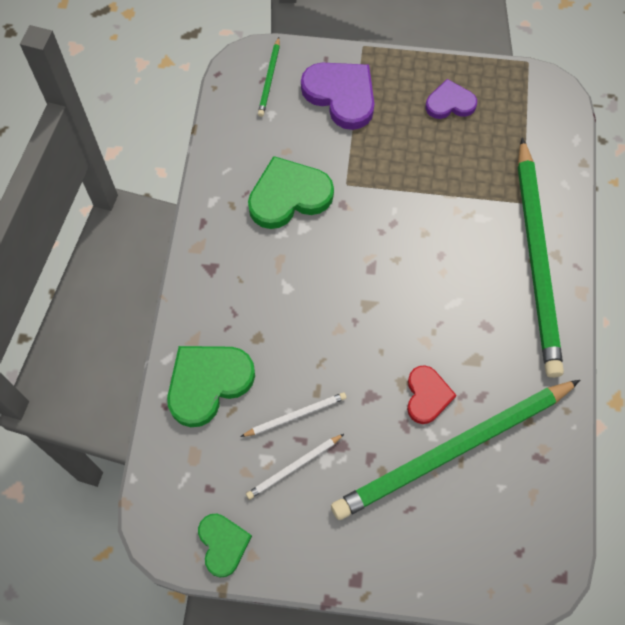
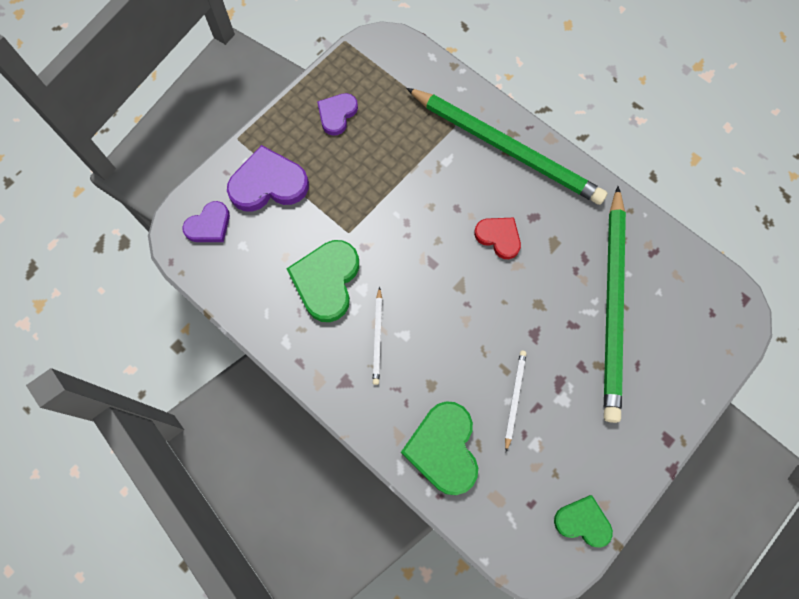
camera: 55 degrees left, 5 degrees up
(269, 78) = (209, 225): green pencil -> purple heart
(294, 467) = (555, 427): white pencil -> white pencil (378, 337)
(427, 396) = (560, 294): red heart -> red heart (499, 237)

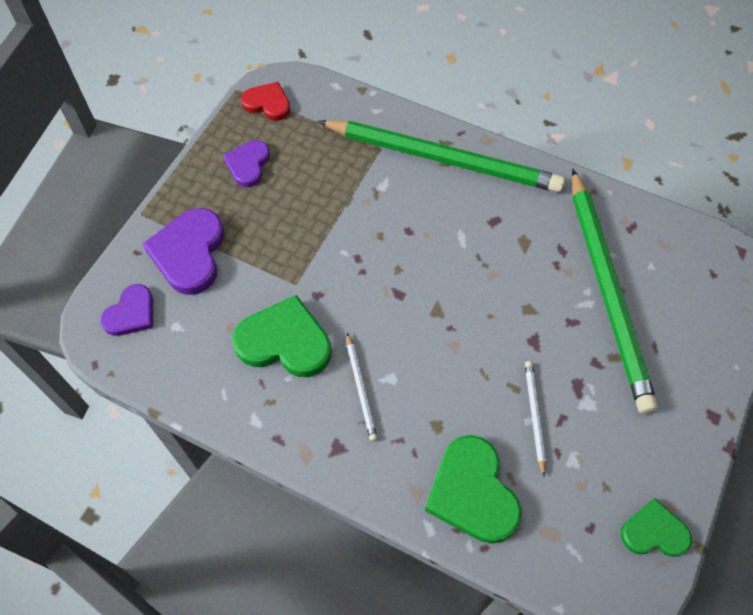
camera: 15 degrees left, 10 degrees down
(268, 184) = (189, 253): purple heart -> purple heart turned 60 degrees counterclockwise
(326, 281) = (284, 341): green heart -> green heart turned 105 degrees clockwise
(499, 237) = (463, 250): red heart -> red heart (267, 103)

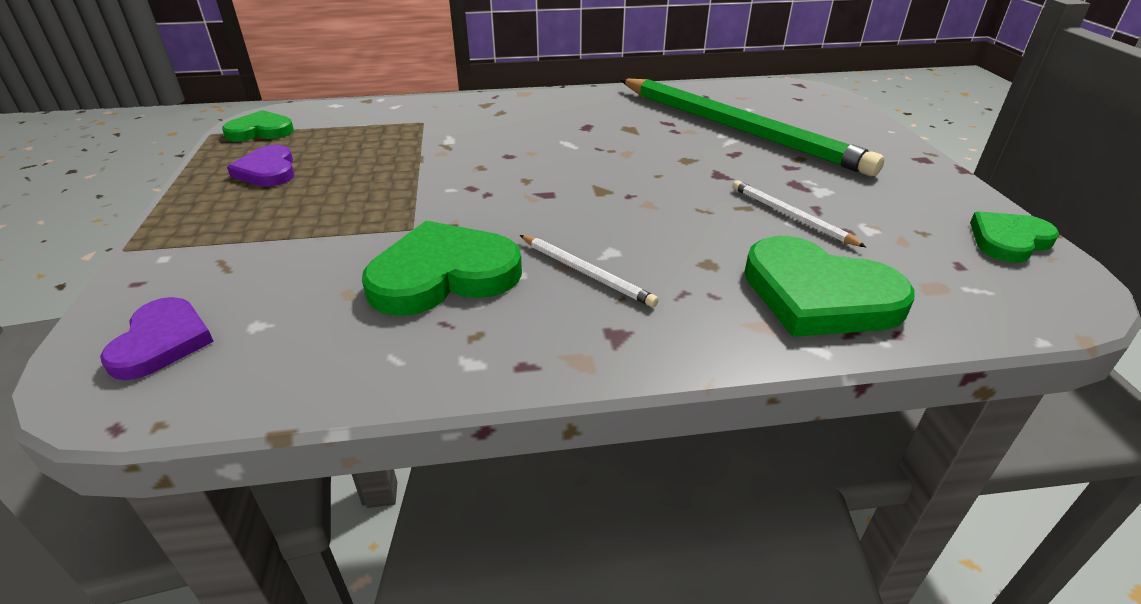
camera: 35 degrees left, 25 degrees down
(189, 253) = (230, 255): purple heart -> none
(267, 103) = (260, 131): red heart -> green heart
(442, 158) = (493, 111): green pencil -> none

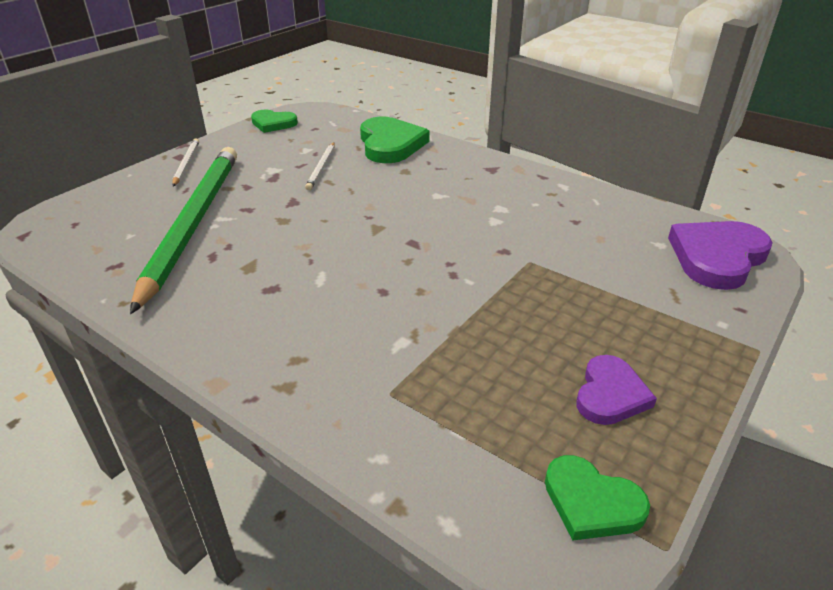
camera: 135 degrees left, 0 degrees up
(162, 342) = (717, 257): purple heart -> purple heart, size x1.64
(443, 275) = (539, 223): green heart -> none
(585, 272) = (466, 192): white pencil -> white pencil (186, 164)

